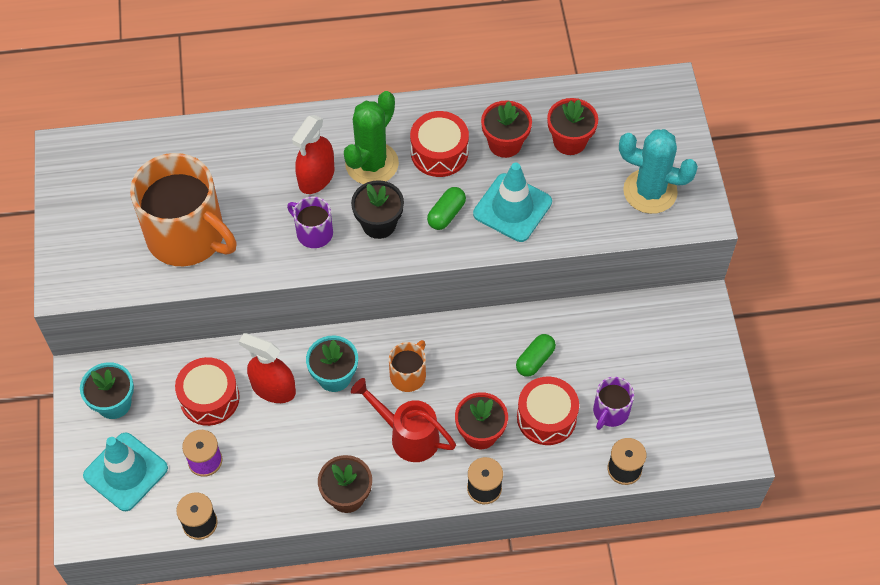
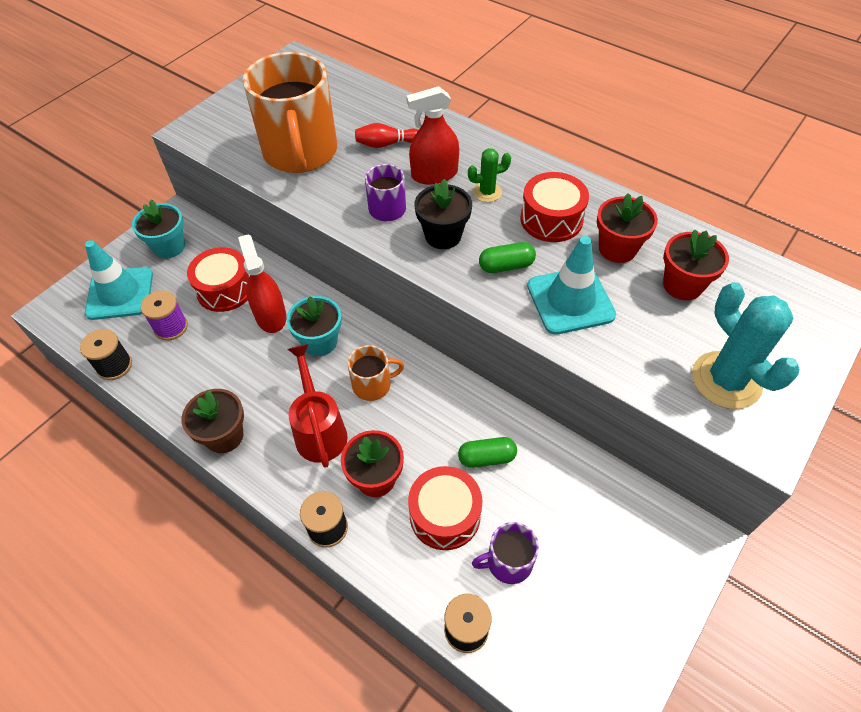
camera: 45 degrees right, 5 degrees down
(248, 177) = (386, 144): none -> red bowling pin
(372, 164) = (487, 192): green cactus -> green cactus, size x0.53

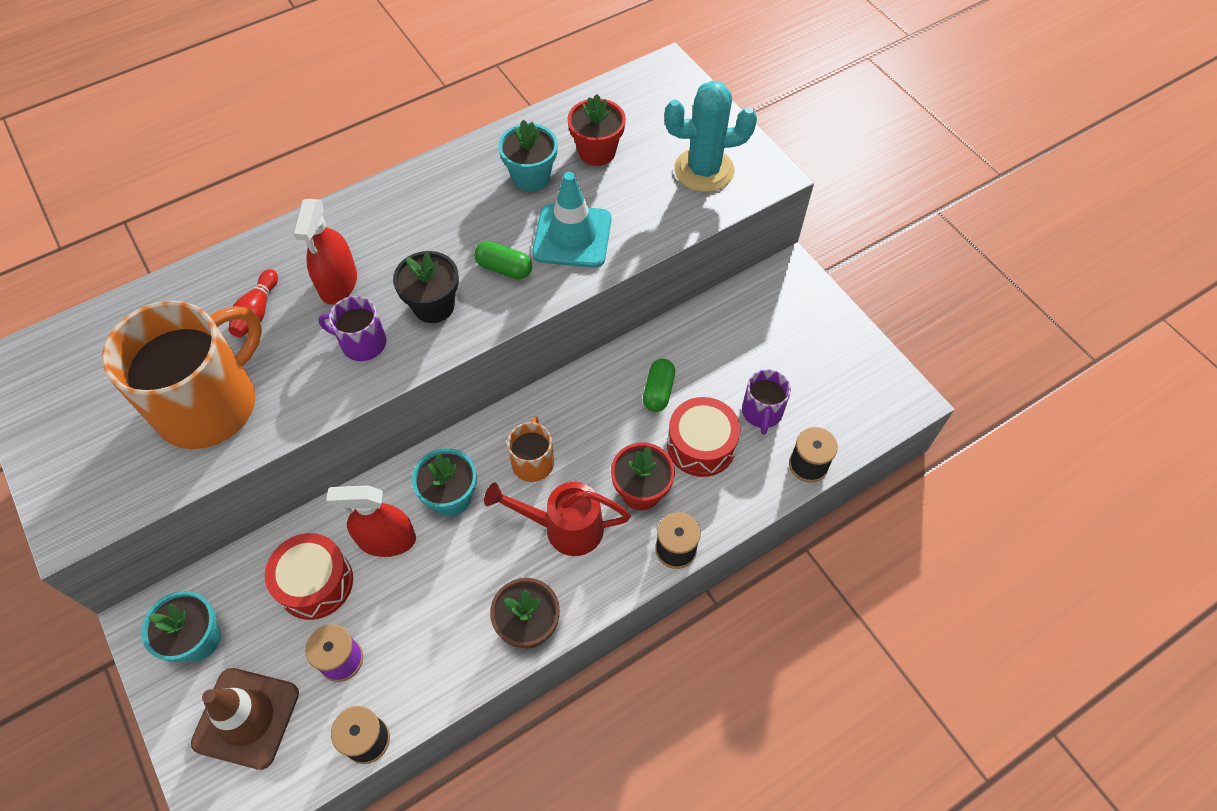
camera: 70 degrees left, 5 degrees up
(120, 293) = (246, 718): turquoise traffic cone -> brown traffic cone
(300, 152) = (209, 404): orange mug -> orange mug turned 60 degrees counterclockwise
(487, 192) = (395, 247): green cactus -> none
(506, 266) = (504, 268): green capsule -> green capsule turned 75 degrees counterclockwise
(551, 219) = (465, 210): red drum -> none
(617, 249) = (531, 177): red flower pot -> turquoise flower pot

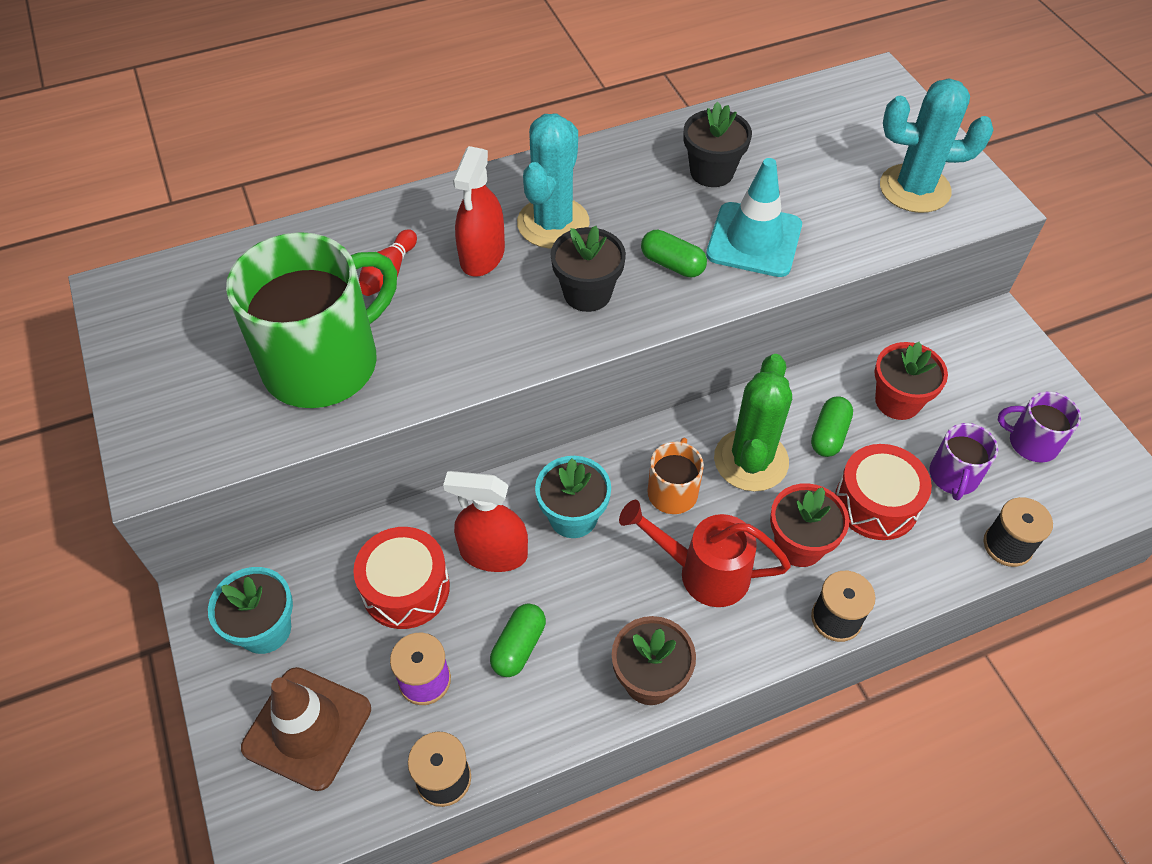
camera: 10 degrees right, 5 degrees down
(209, 404) = (324, 363): orange mug -> green mug
(362, 343) = (502, 322): purple mug -> purple mug (1031, 442)
(397, 244) = (553, 223): none -> turquoise cactus
(417, 617) = (518, 646): none -> green capsule
(531, 177) = (711, 172): turquoise flower pot -> black flower pot
(595, 424) = (751, 460): none -> green cactus
(597, 152) = (790, 154): red flower pot -> red flower pot (897, 401)

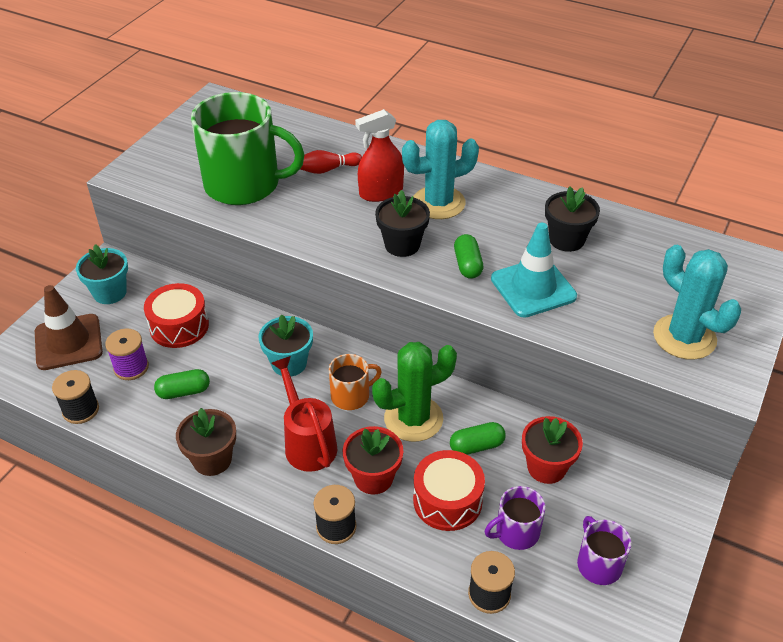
camera: 50 degrees right, 10 degrees down
(493, 553) = (233, 346): red spray bottle -> none

